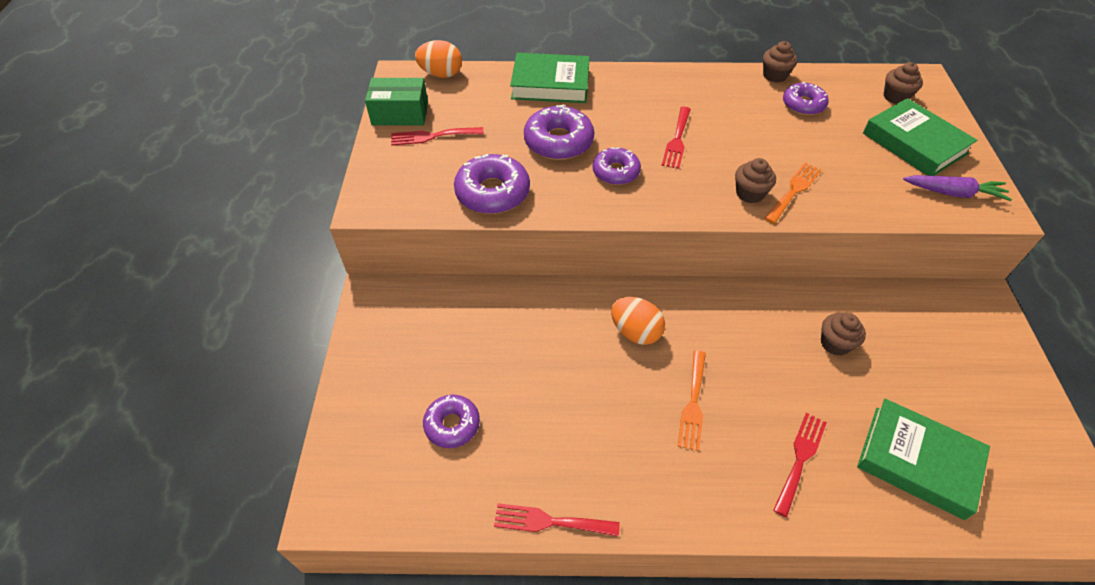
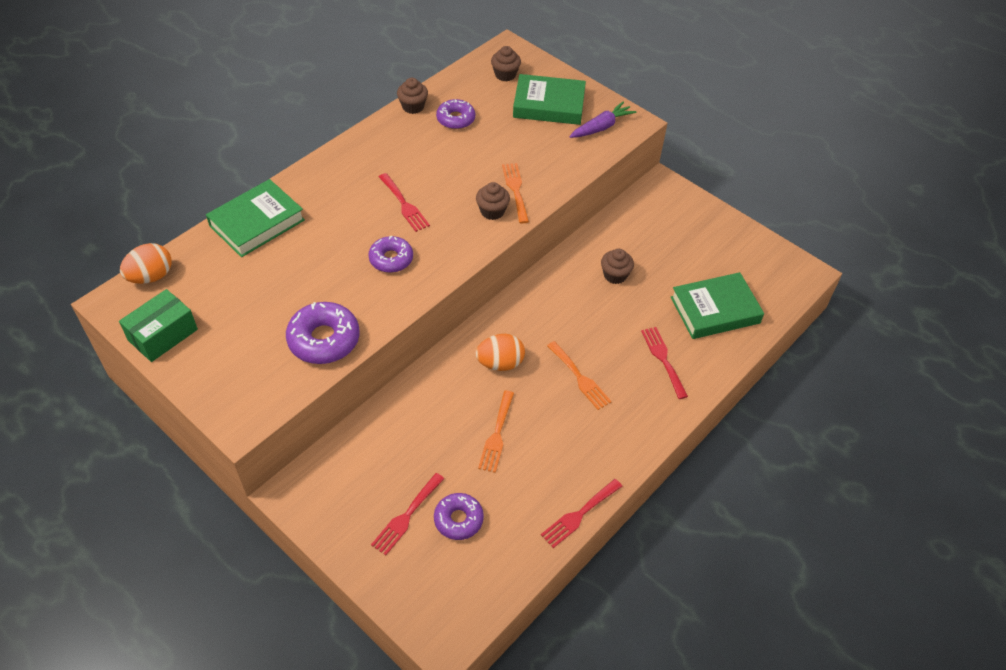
camera: 50 degrees left, 0 degrees up
(432, 136) = (217, 333): red fork -> red fork (406, 516)
(558, 142) = (322, 265): purple donut -> none
(563, 386) = (496, 435): none -> orange fork

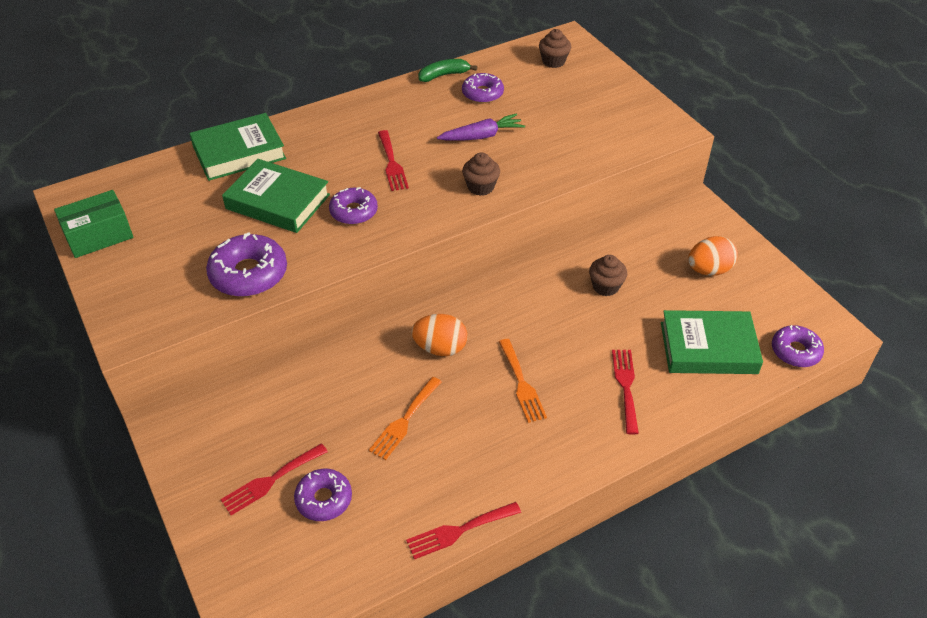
camera: 20 degrees right, 5 degrees down
(151, 276) = (116, 181): orange egg -> orange egg (708, 270)
(413, 106) = (444, 75): brown cupcake -> green banana
(515, 190) = (515, 171): orange fork -> none
(549, 105) = (587, 97): green book -> green book (278, 202)
(601, 127) = (636, 127): purple carrot -> purple carrot (481, 136)
(781, 297) = (795, 351): none -> purple donut

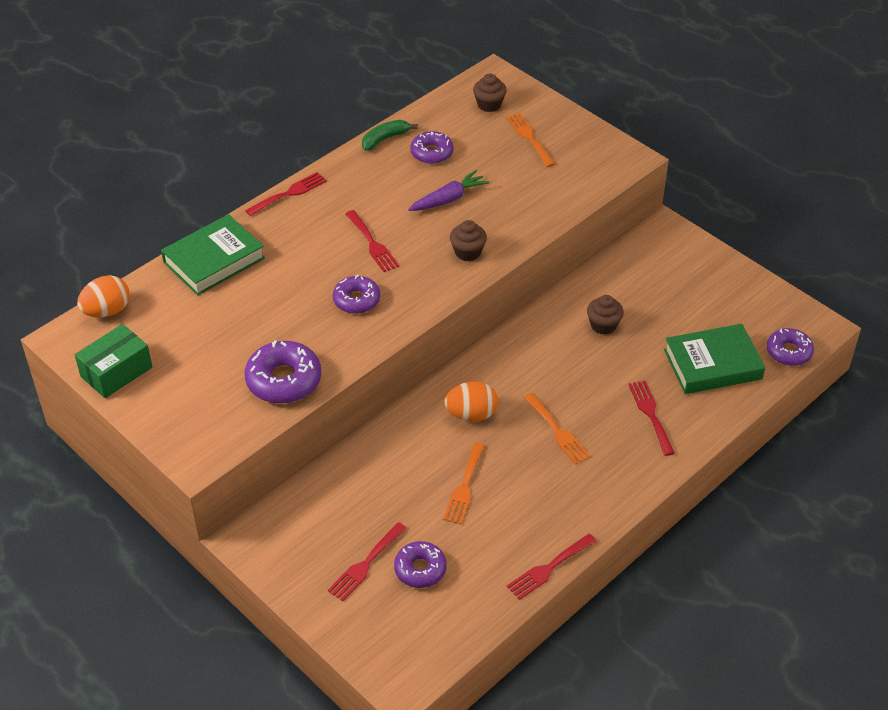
camera: 15 degrees left, 0 degrees up
(278, 202) = (278, 304): green book -> none
(335, 107) = (289, 193): none -> red fork
(581, 95) = (529, 138): none -> orange fork
(708, 270) = (692, 291): orange egg -> orange egg (107, 311)

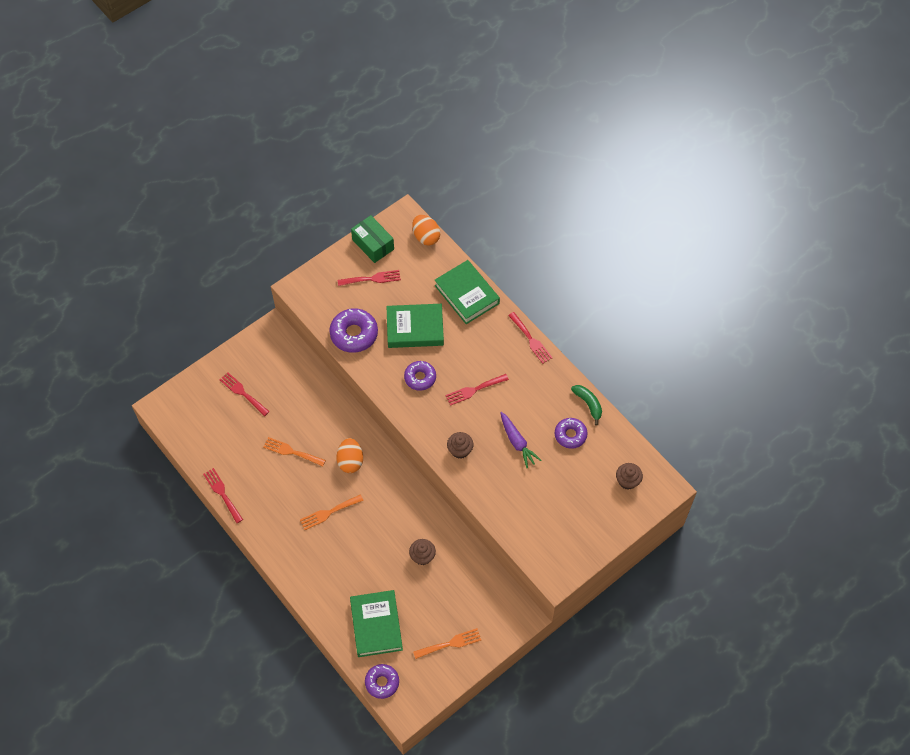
camera: 95 degrees right, 15 degrees up
(272, 311) = (415, 328): none -> green book
(420, 569) = (234, 422): purple donut -> none
(529, 138) = (585, 506): orange fork -> orange fork (450, 643)
(650, 414) = (336, 574): red fork -> red fork (372, 278)

